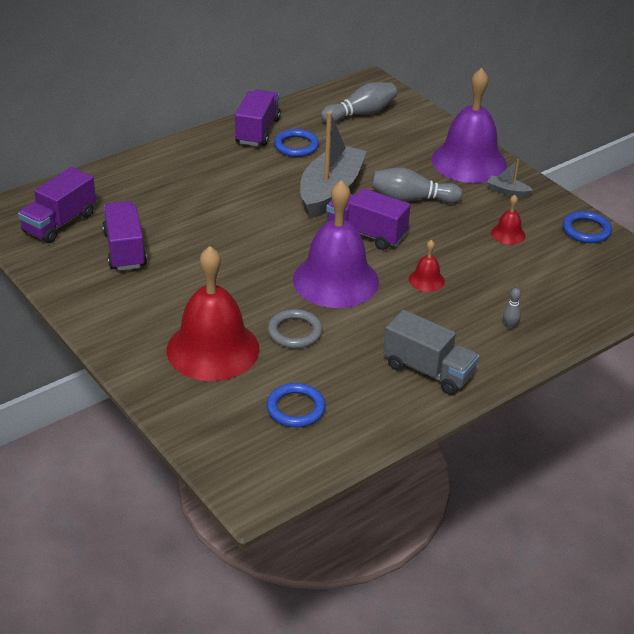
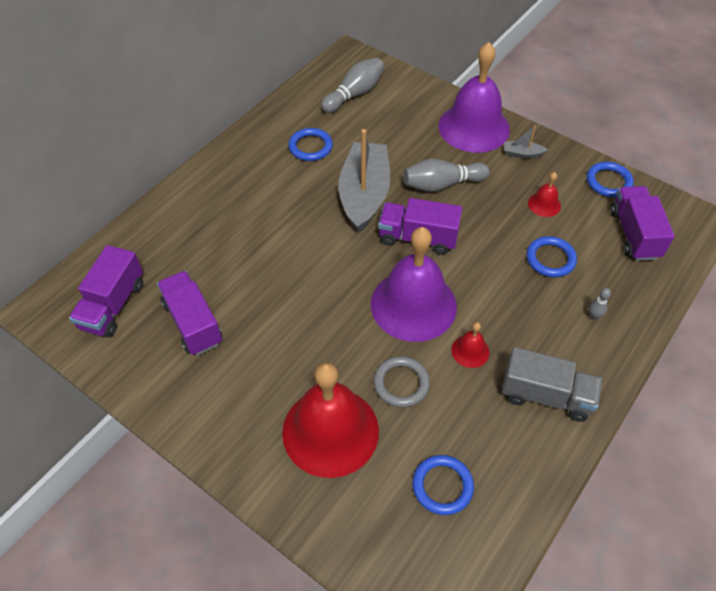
camera: 15 degrees left, 15 degrees up
(257, 131) = (267, 138): purple truck -> purple truck (634, 234)
(426, 280) = (496, 281): red bell -> red bell (470, 351)
(490, 275) = (550, 259): none -> blue ring

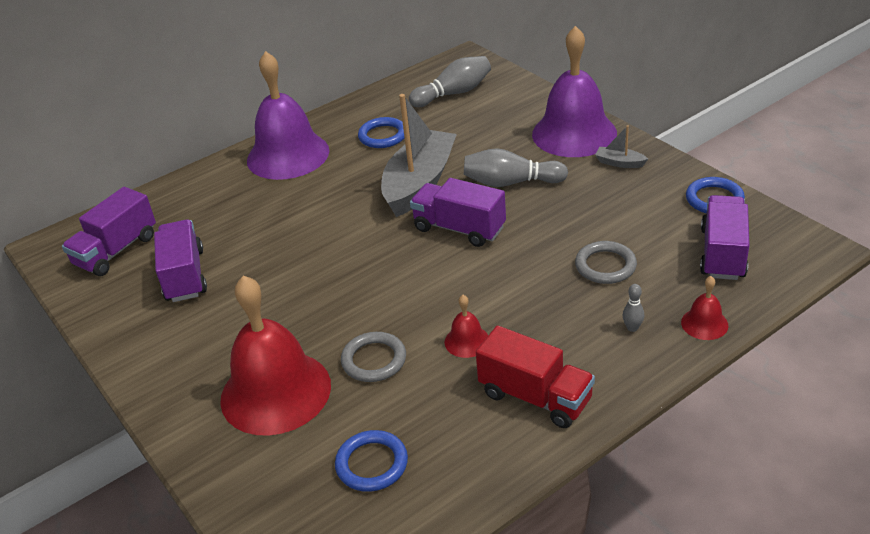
camera: 20 degrees right, 15 degrees down
(413, 305) = (424, 289): purple bell -> purple bell (288, 155)
(544, 204) = (623, 213): red bell -> red bell (704, 323)
(545, 395) = (535, 397): grey truck -> red truck
(550, 259) = (605, 266): blue ring -> grey ring

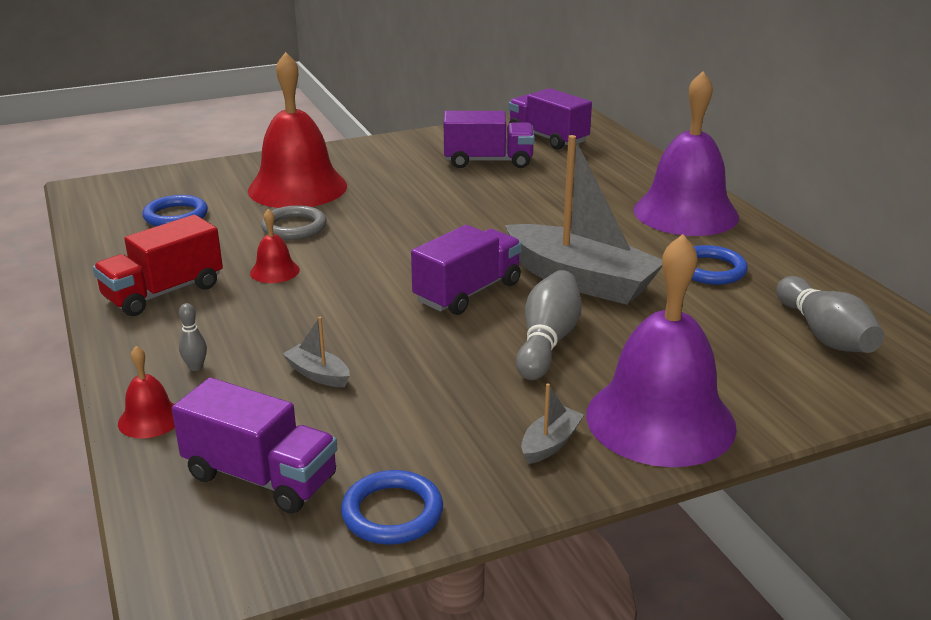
camera: 100 degrees right, 10 degrees down
(605, 266) = (318, 374): grey ring -> grey boat

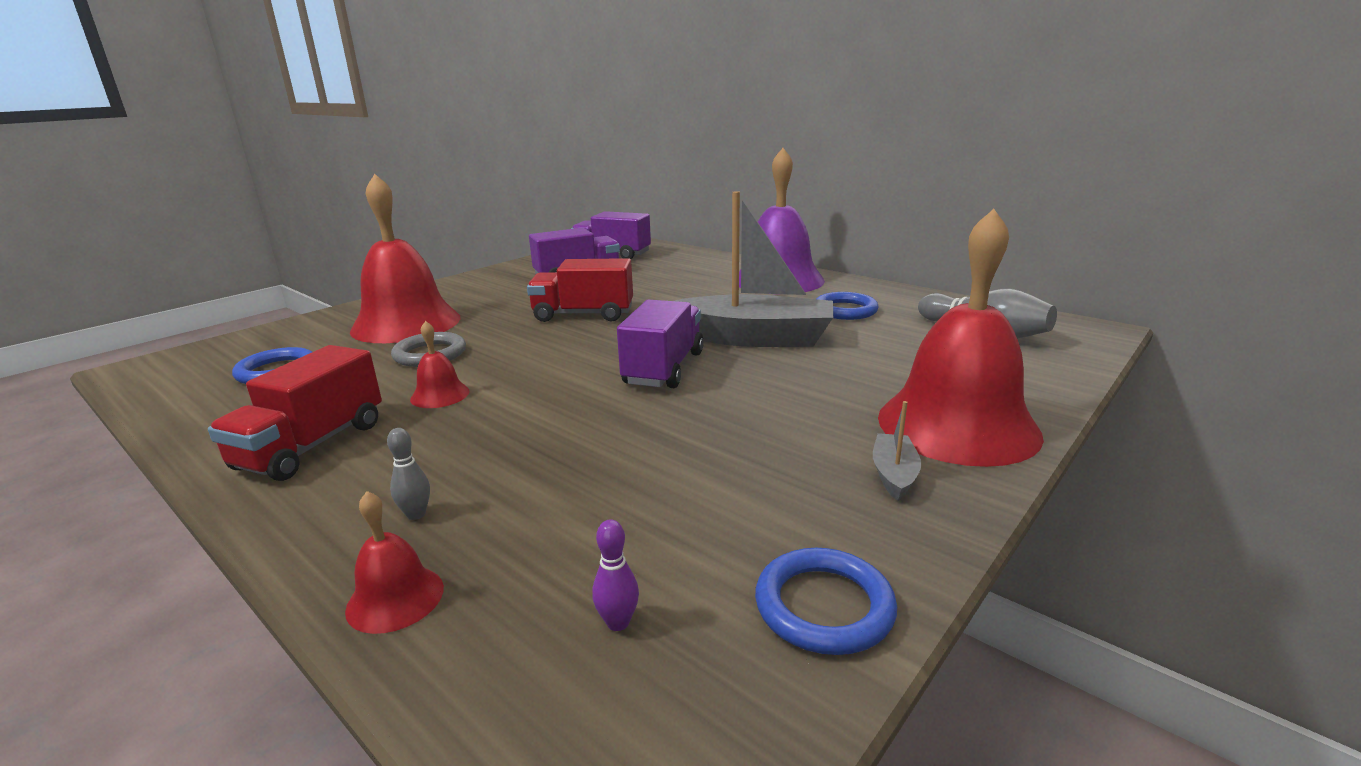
camera: 25 degrees left, 5 degrees down
(260, 477) = (618, 622): purple truck -> purple bowling pin
(318, 374) = (581, 479): grey boat -> none
(452, 213) = (583, 315): none -> red truck
(547, 341) = (782, 389): grey bowling pin -> none
(660, 420) = (957, 425): purple bell -> red bell

